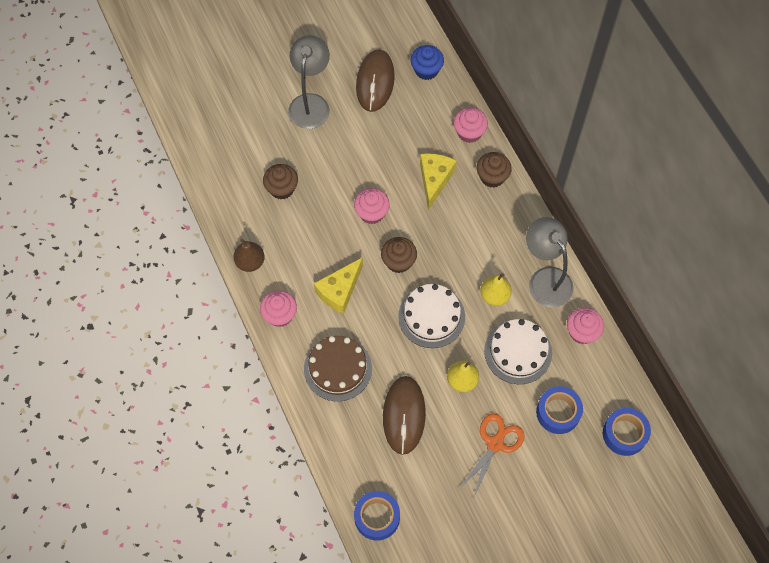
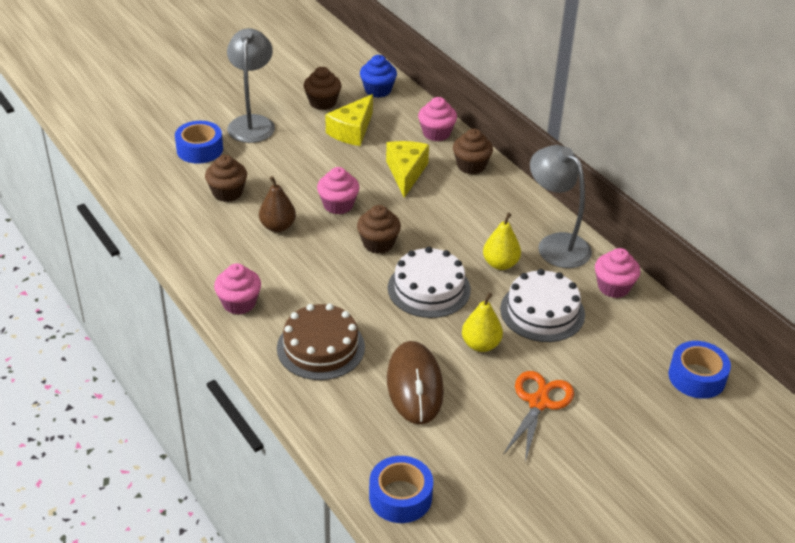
camera: 10 degrees left, 25 degrees down
(250, 262) = (196, 258): brown pear -> brown pear (277, 226)
(339, 291) = (311, 275): yellow cheese -> yellow cheese (352, 131)
(375, 82) = (322, 102): brown mouse -> brown cupcake
(558, 412) = (608, 364): blue tape -> blue tape (200, 149)

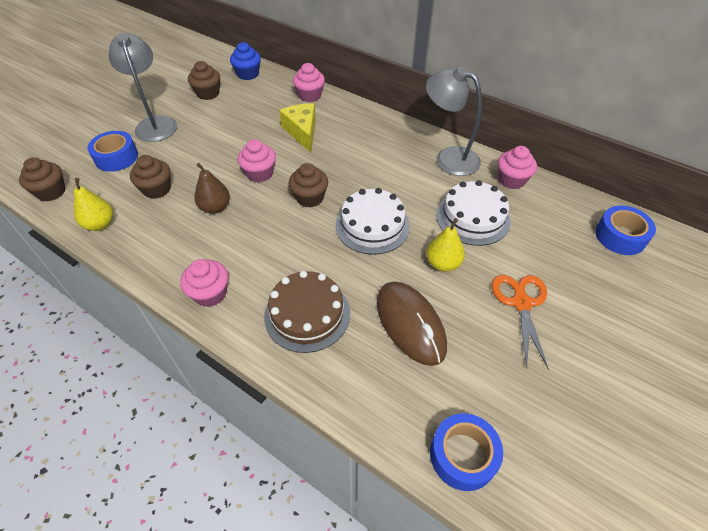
camera: 20 degrees left, 10 degrees up
(352, 131) = (242, 110): yellow cheese -> none
(471, 166) = (349, 113): brown cupcake -> brown cupcake (51, 192)
(500, 264) = (417, 186): yellow pear -> yellow pear (100, 224)

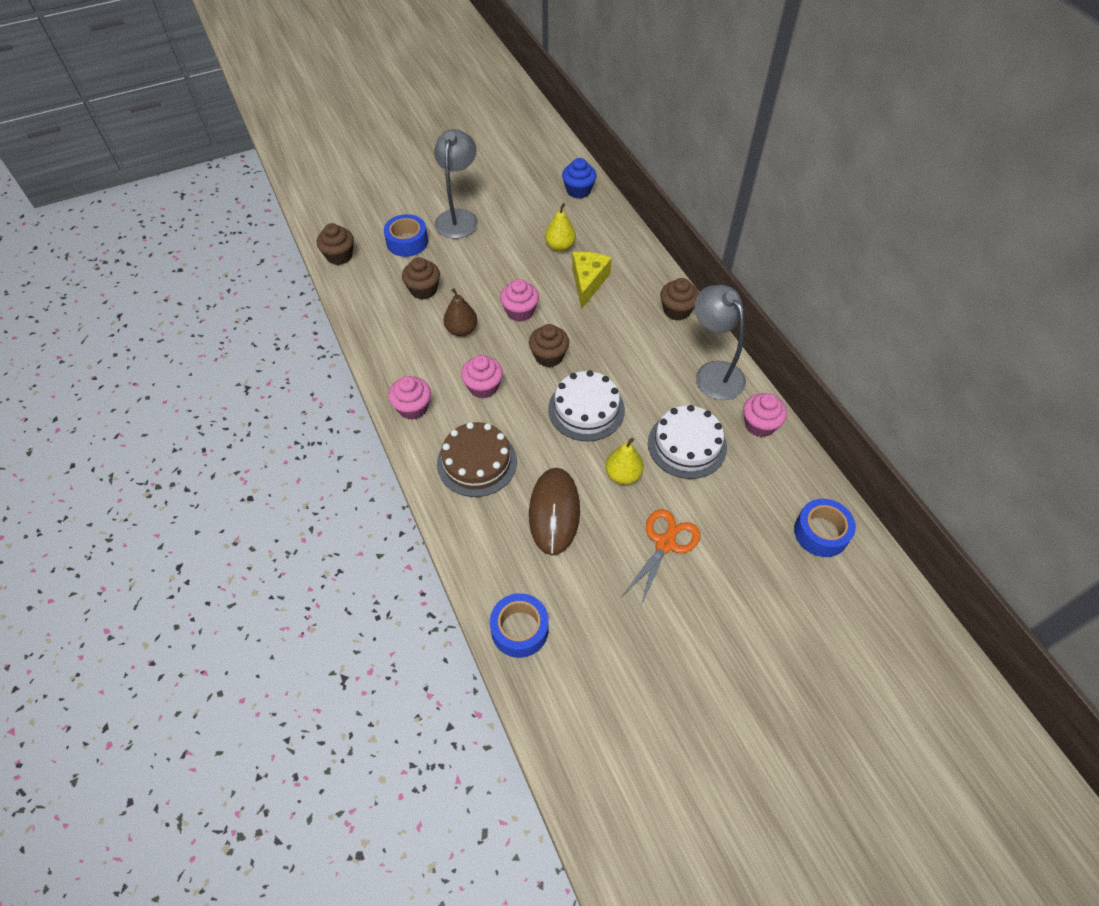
camera: 30 degrees right, 5 degrees up
(100, 224) = (362, 305): yellow pear -> yellow pear (560, 246)
(208, 93) = (525, 200): brown cupcake -> brown cupcake (677, 310)
(310, 95) = (624, 241): pink cupcake -> pink cupcake (483, 387)

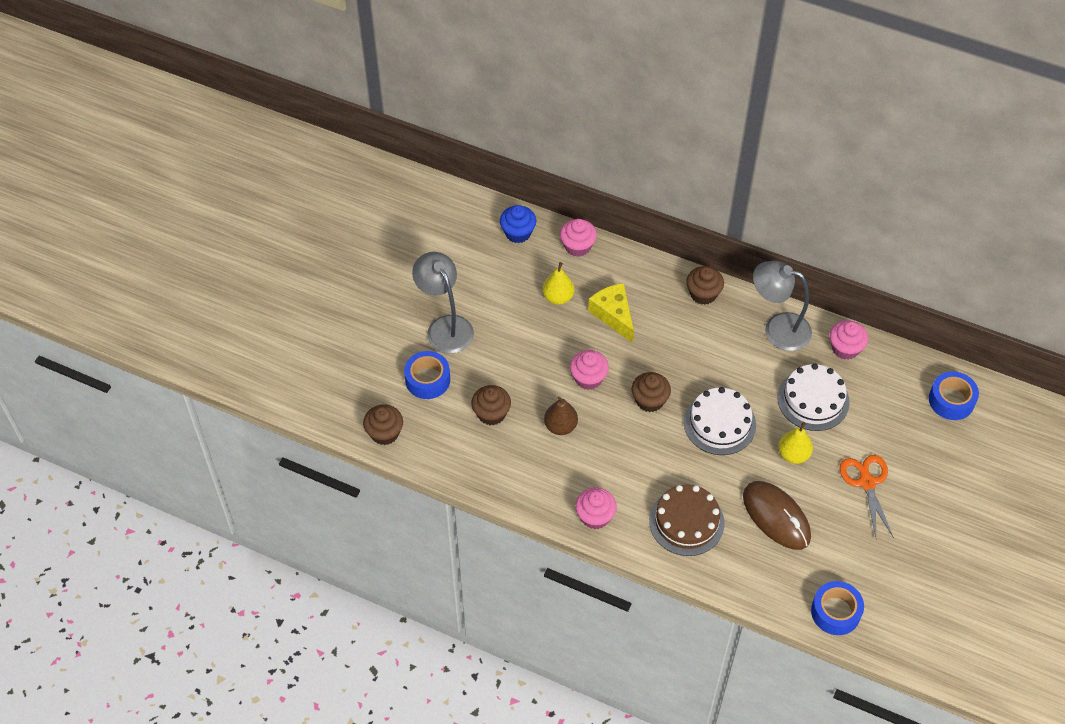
camera: 40 degrees left, 0 degrees up
(483, 387) = (628, 461): pink cupcake -> pink cupcake (577, 246)

